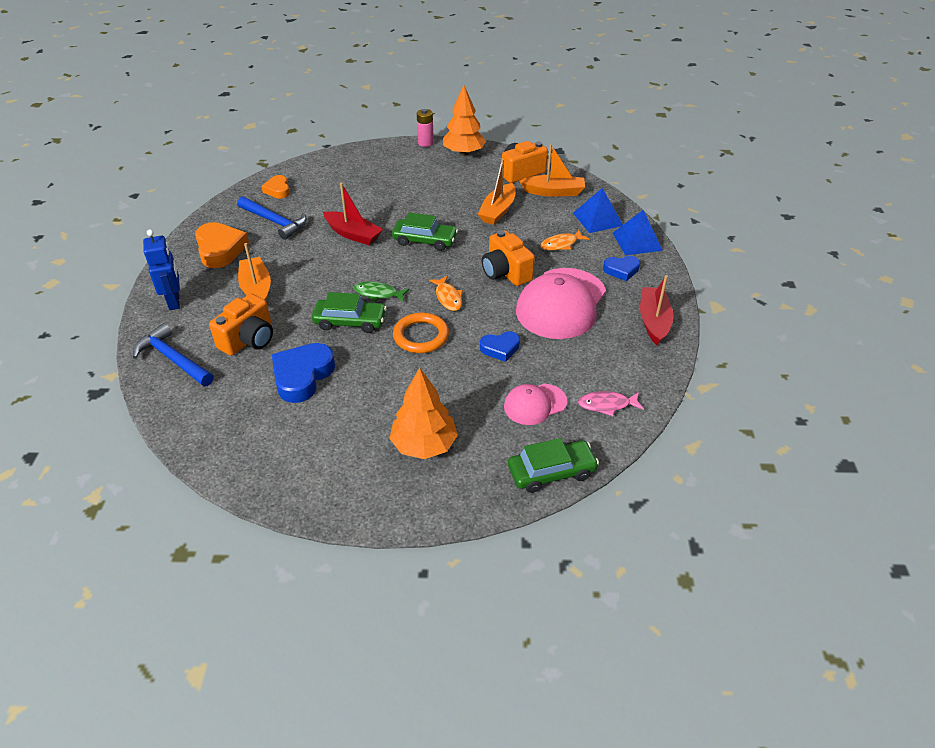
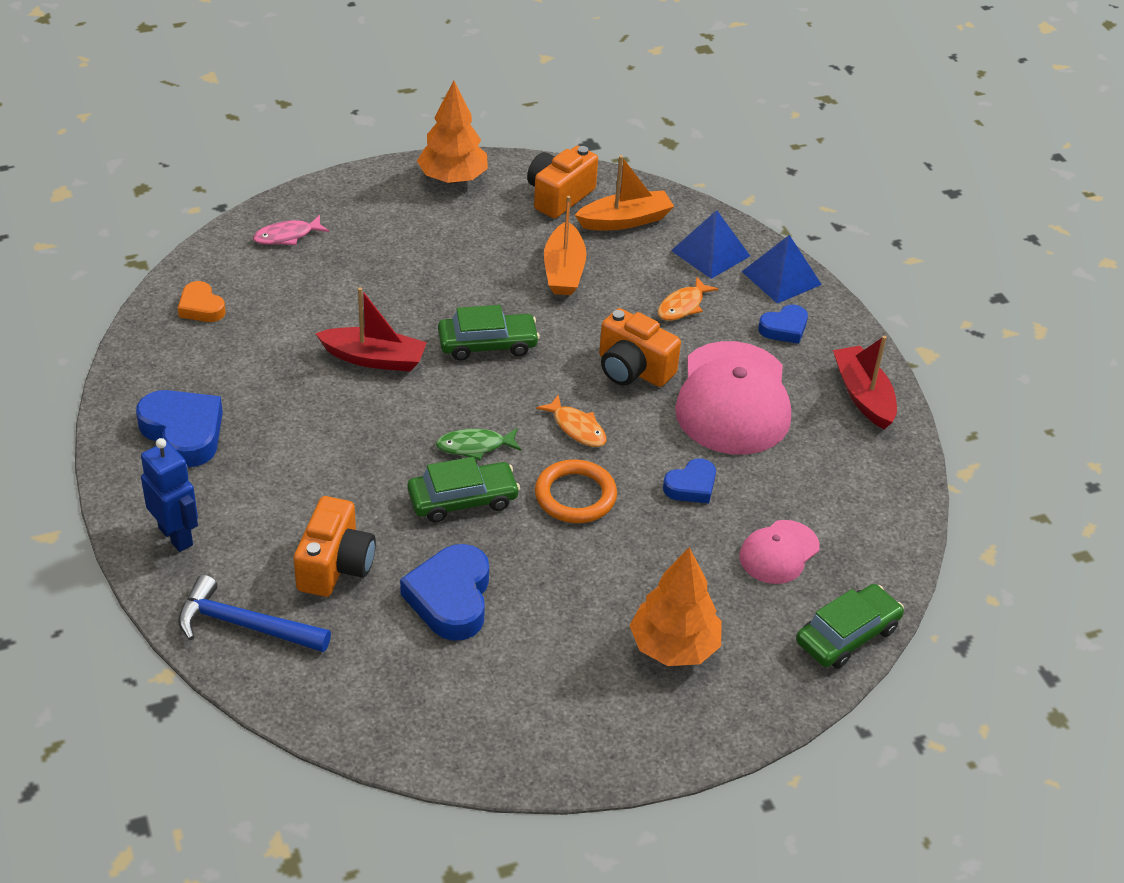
camera: 25 degrees left, 0 degrees up
(220, 249) = (183, 432): orange heart -> blue heart
(256, 289) = (289, 484): orange boat -> none
(275, 221) = (236, 365): blue hammer -> none
(425, 143) = (382, 171): pink battery -> none
(607, 405) = (866, 528): pink fish -> pink fish (287, 236)

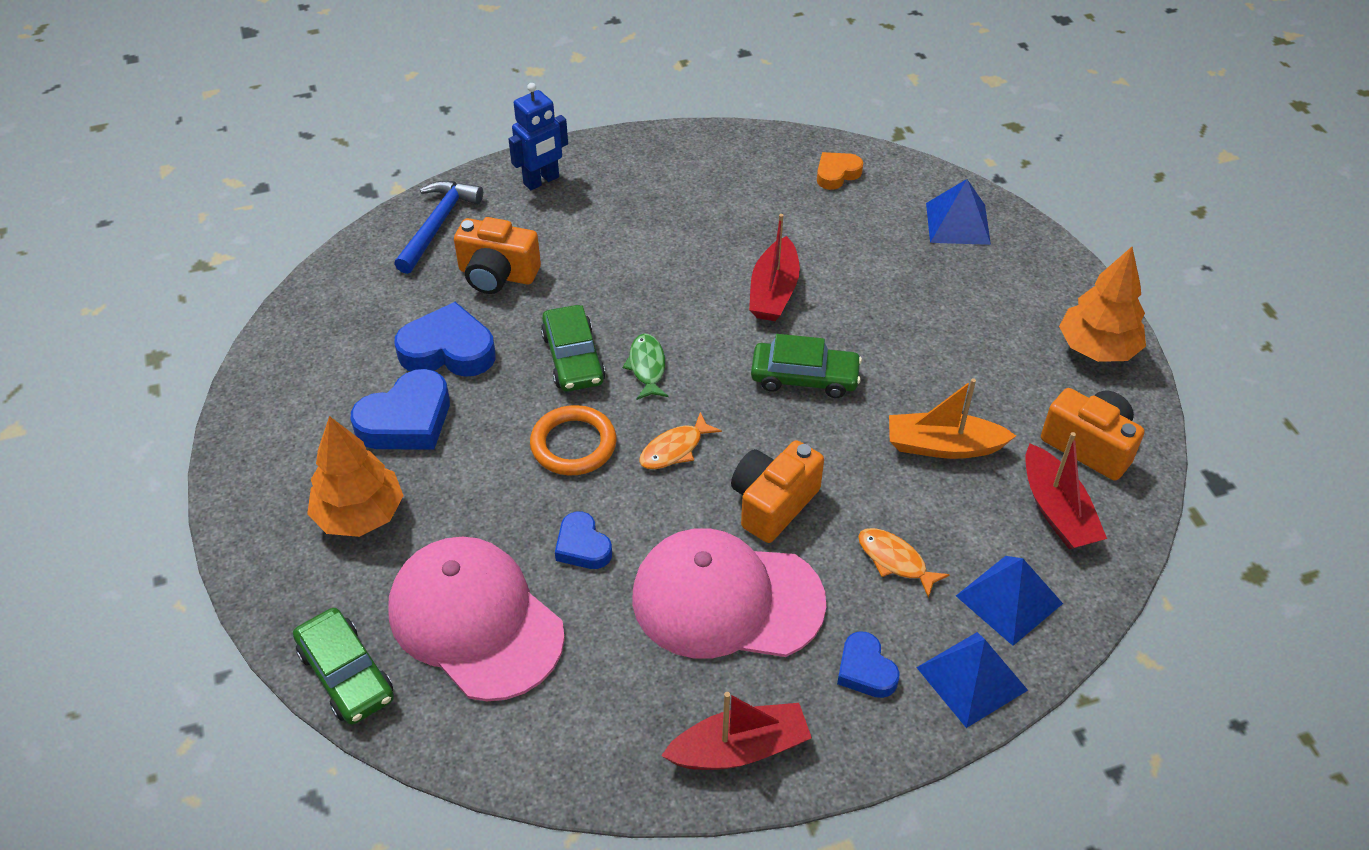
camera: 95 degrees right, 5 degrees up
(183, 432) = (666, 176): blue heart -> blue heart (406, 420)
(287, 236) = (957, 223): pink fish -> blue pyramid
(487, 344) = (804, 377): green car -> green car turned 75 degrees counterclockwise
(625, 220) = (1057, 510): orange boat -> red boat
(779, 552) = (475, 621): pink cap -> pink cap, size x1.92

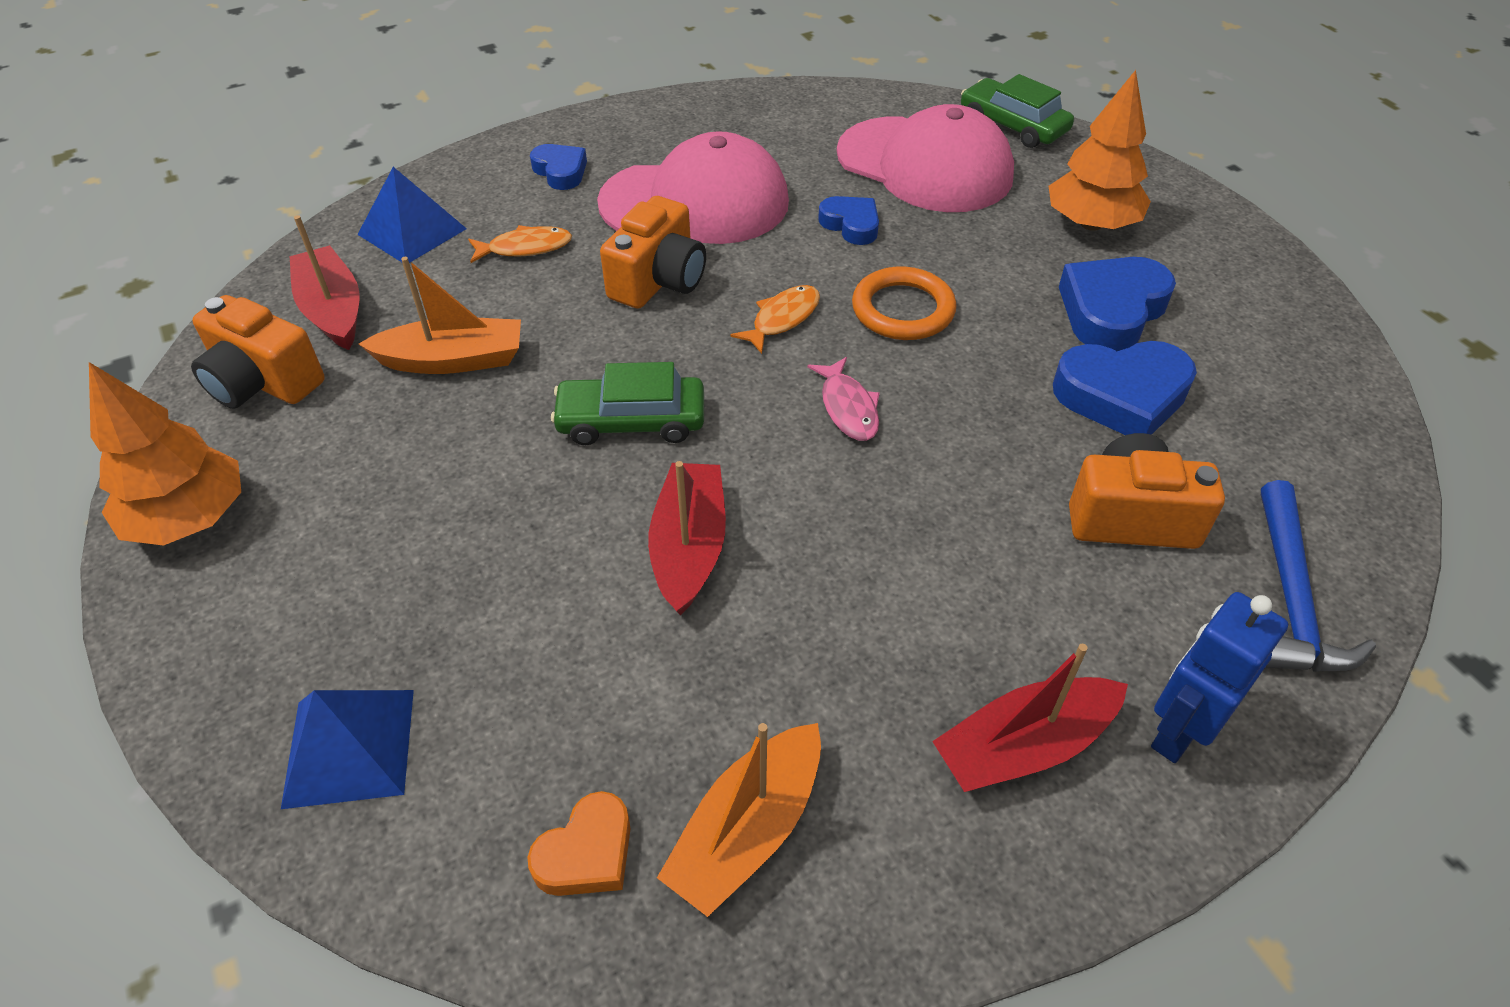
camera: 170 degrees right, 0 degrees up
(573, 358) = (951, 407): green car -> none
(647, 367) = (848, 408): green fish -> pink fish
(739, 748) = (667, 120): red boat -> red boat (1024, 746)
(762, 172) = (747, 830): none -> orange boat
(895, 561) = (525, 248): orange fish -> orange fish turned 45 degrees counterclockwise
(971, 678) = (463, 176): blue pyramid -> none

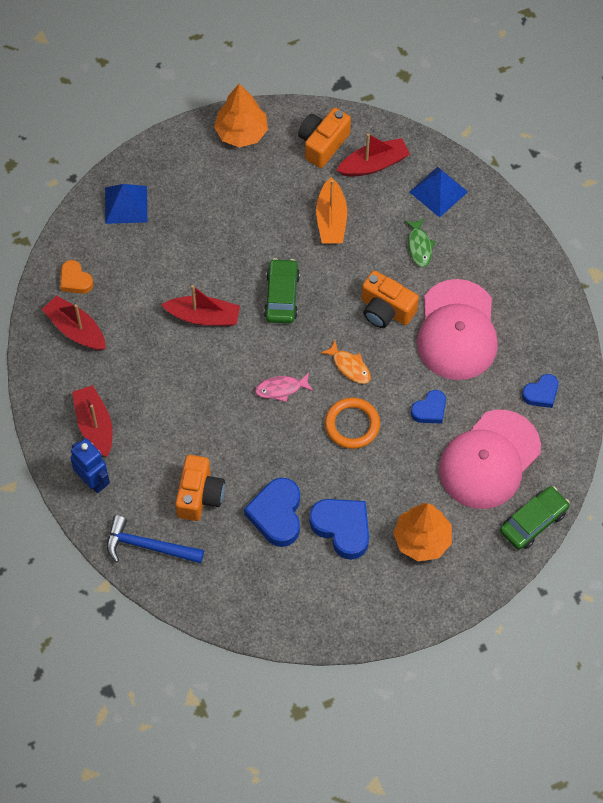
camera: 95 degrees right, 15 degrees up
(525, 248) = (419, 246): orange fish -> green fish
(560, 171) = (493, 261): blue heart -> blue heart (541, 393)
(747, 830) = (76, 329): orange boat -> red boat

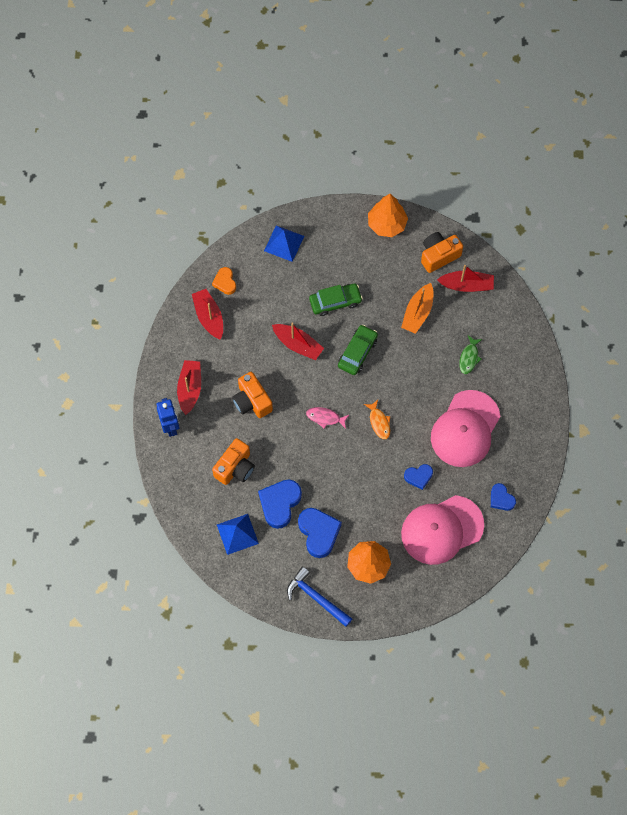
camera: 25 degrees right, 5 degrees up
(148, 546) = (185, 487): blue hammer -> blue hammer (316, 598)
(352, 425) = (360, 464): orange ring -> none
(386, 310) = (423, 393): orange camera -> orange camera (252, 401)
(438, 192) = (502, 324): blue pyramid -> blue pyramid (237, 534)
(533, 521) = (450, 586): green car -> green car (335, 302)
(541, 393) = (501, 499): blue heart -> blue heart turned 60 degrees clockwise

